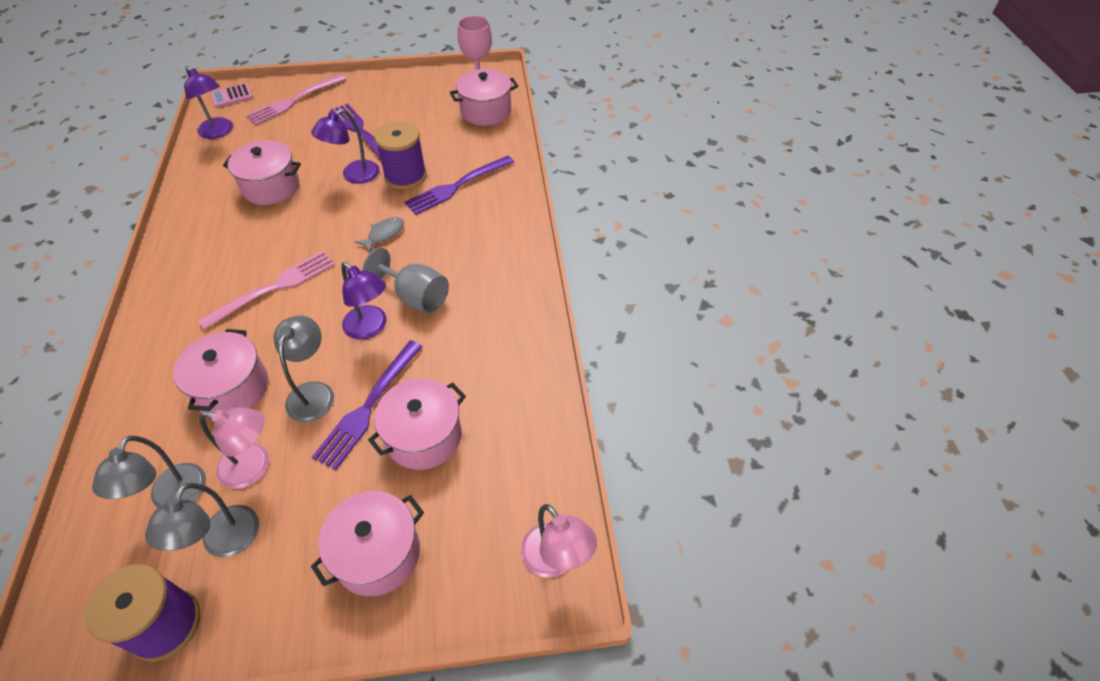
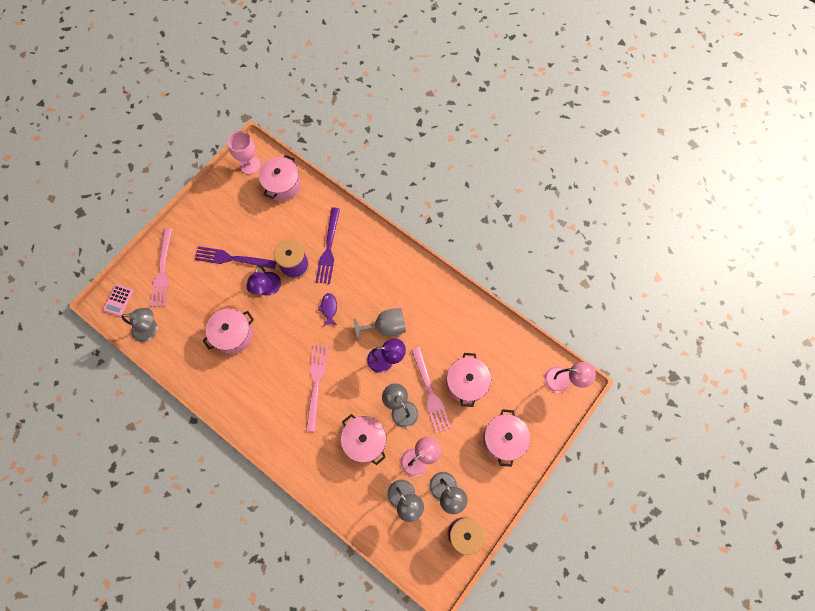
camera: 45 degrees left, 20 degrees up
(219, 132) = (150, 330): purple lamp -> grey lamp
(368, 406) = (430, 392): purple fork -> pink fork
(384, 234) = (329, 308): grey fish -> purple fish

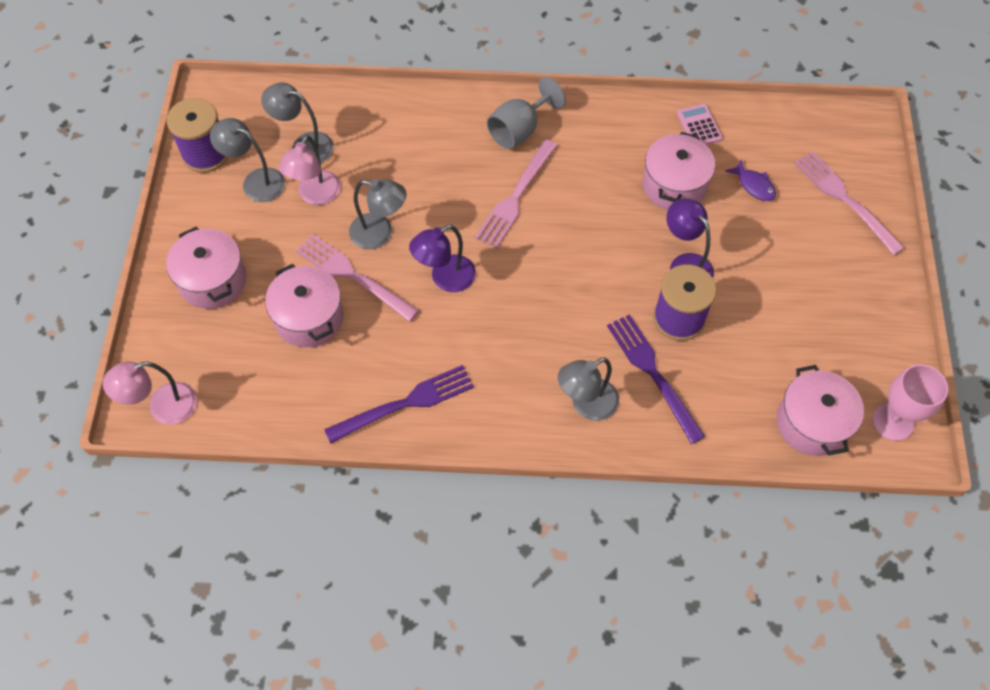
camera: 145 degrees right, 10 degrees down
(118, 300) = (857, 135): pink calculator -> pink calculator (699, 126)
(150, 330) = (781, 129): grey lamp -> grey lamp (586, 405)
(232, 258) = (772, 272): purple fork -> purple fork (405, 403)
(316, 383) = (516, 197): pink fork -> pink fork turned 60 degrees clockwise
(329, 308) = (578, 293): purple fish -> purple fish (754, 185)
(365, 441) = (400, 174): pink pot -> none
(386, 327) = (478, 320): grey goblet -> grey goblet (519, 130)

